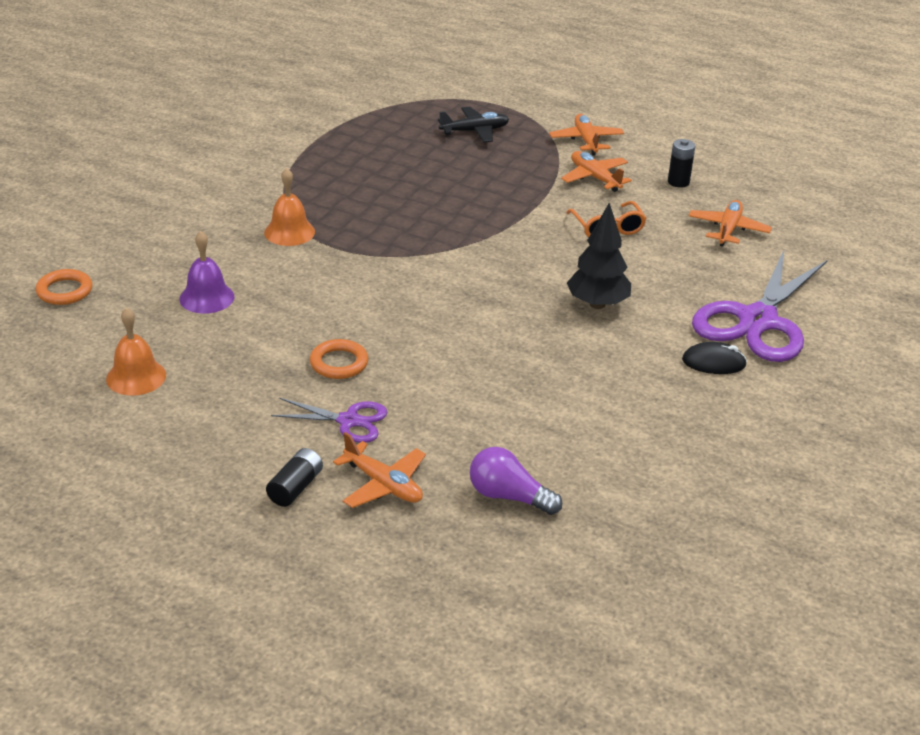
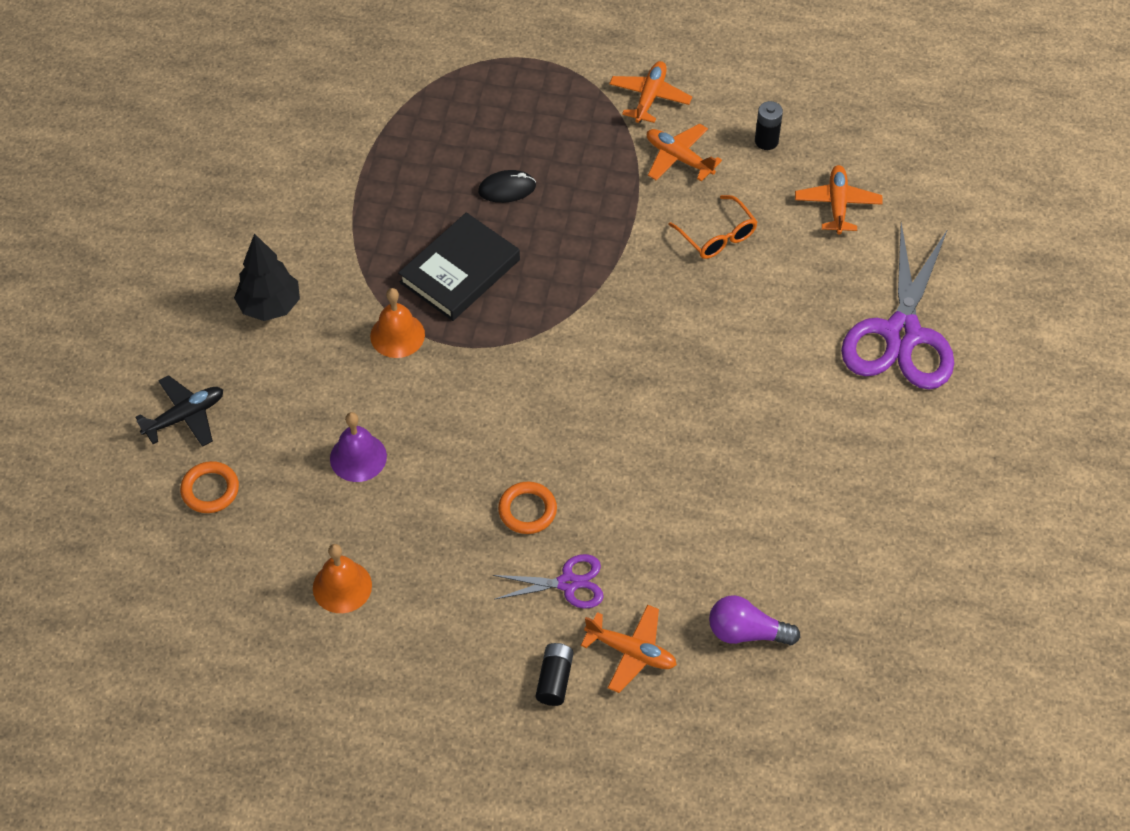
camera: 15 degrees left, 20 degrees up
(367, 206) = (460, 271): none -> black book
(474, 131) = (525, 114): black plane -> black plane (185, 416)
(586, 141) = (649, 97): orange plane -> orange plane turned 45 degrees clockwise
(597, 304) = (743, 355): black tree -> black tree (270, 306)
(713, 363) = (876, 405): black mouse -> black mouse (507, 189)

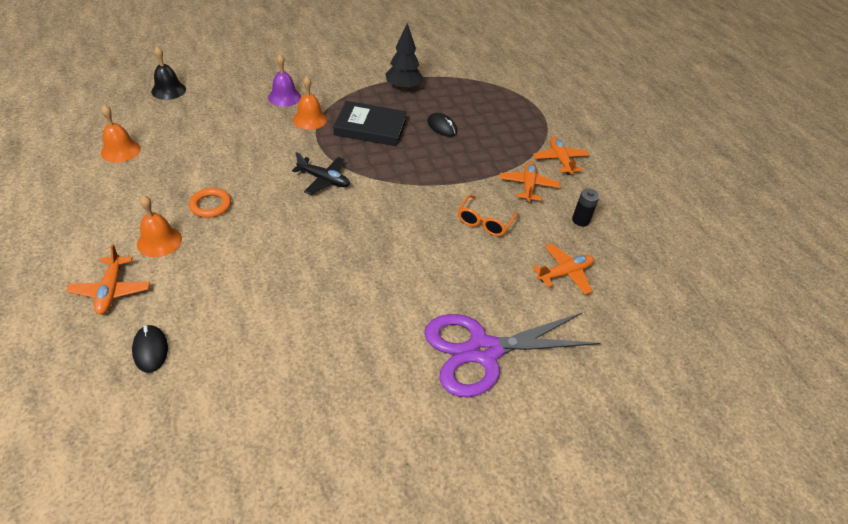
camera: 55 degrees right, 10 degrees down
(185, 416) = (212, 70): black plane -> black plane (324, 180)
(210, 490) = (168, 90): orange ring -> black bell
(270, 306) = (299, 75): black tree -> black tree (403, 88)
(358, 457) = (216, 130): purple bell -> purple bell (284, 97)
(554, 679) = (76, 259): black battery -> none
(568, 583) = (159, 241): purple scissors -> orange bell
(649, 97) = (560, 160): orange plane -> orange plane turned 90 degrees counterclockwise
(746, 632) = (150, 350): purple light bulb -> black mouse

